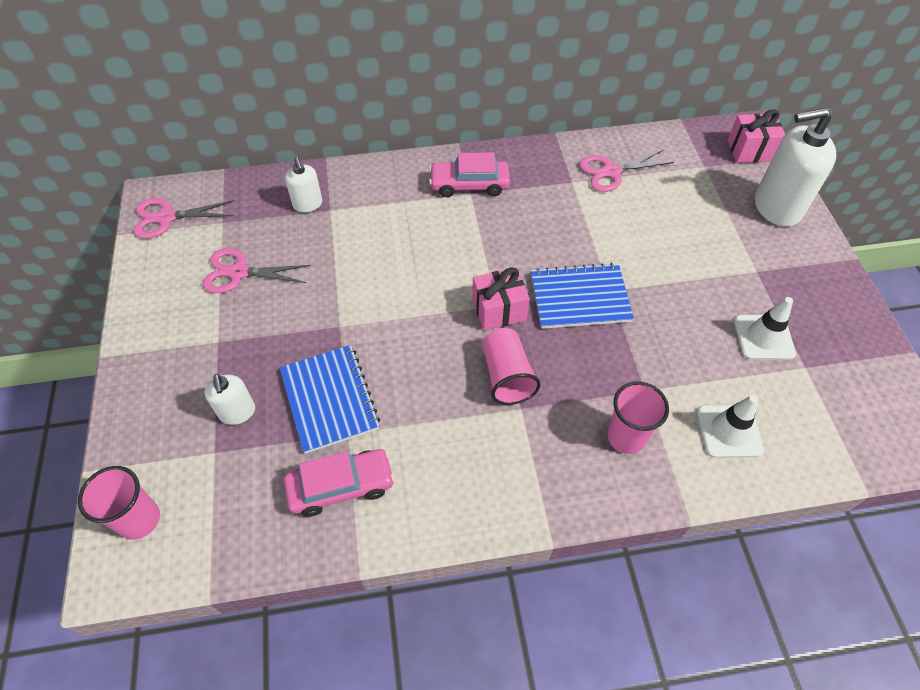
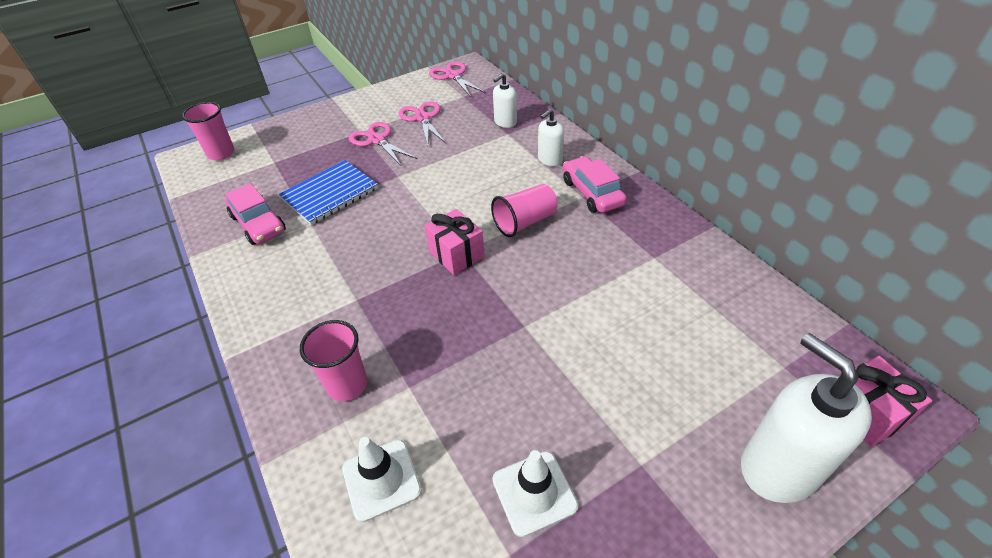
camera: 70 degrees right, 10 degrees down
(237, 412) = (306, 159): white soap dispenser -> white soap dispenser (550, 160)
(507, 376) = (387, 280): pink cup -> pink cup (525, 222)
(580, 298) = (501, 305): blue notebook -> none
(611, 172) = (695, 283): pink scissors -> pink scissors (377, 140)

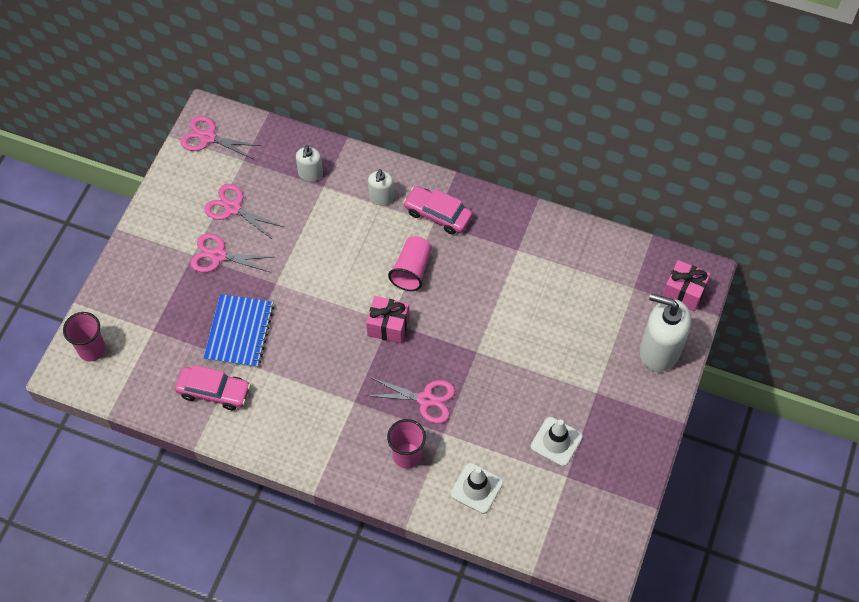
camera: 40 degrees left, 15 degrees up
(425, 340) = (426, 399): none -> pink scissors

